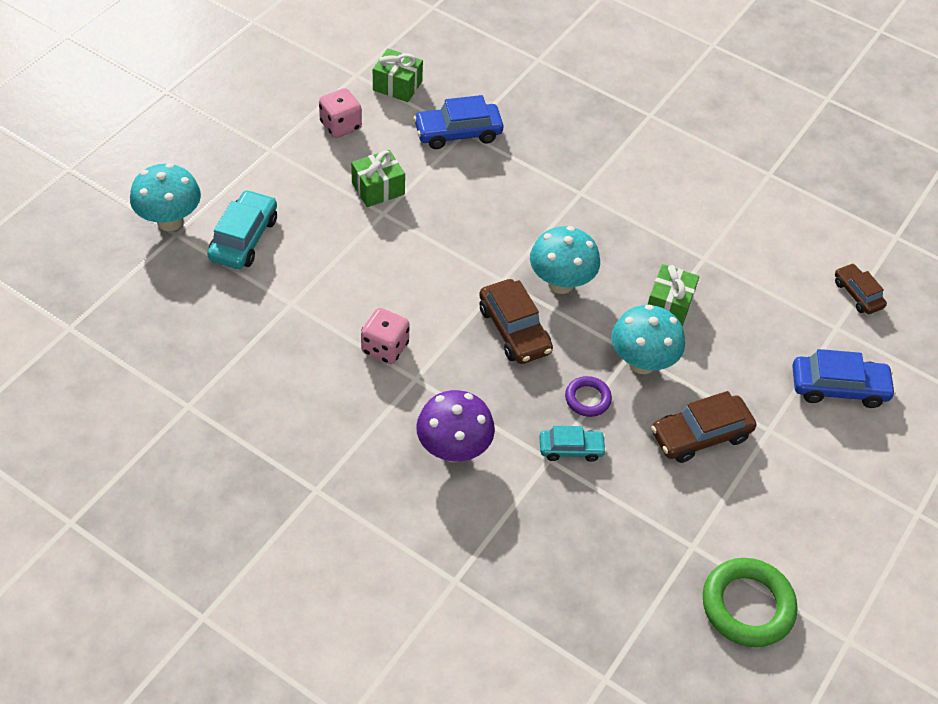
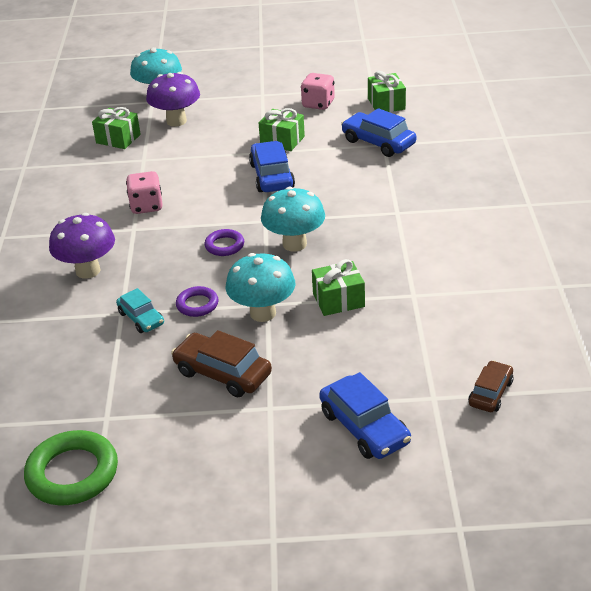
camera: 60 degrees right, 15 degrees down
(224, 301) = (118, 139): none -> green gift
(244, 238) = (176, 121): turquoise car -> purple mushroom
(433, 232) = (272, 176): none -> blue car
(514, 330) = (224, 245): brown car -> purple ring

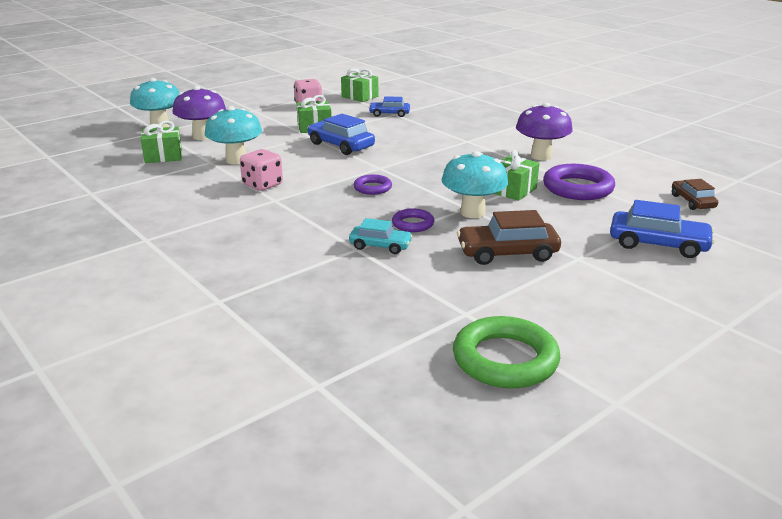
camera: 40 degrees left, 10 degrees down
(88, 271) = (277, 234): purple mushroom -> purple mushroom (541, 156)
(294, 244) = (425, 173): turquoise mushroom -> turquoise mushroom (236, 160)
(378, 142) = (389, 114): blue car -> blue car, size x0.63
(404, 324) = (578, 188): none -> purple ring

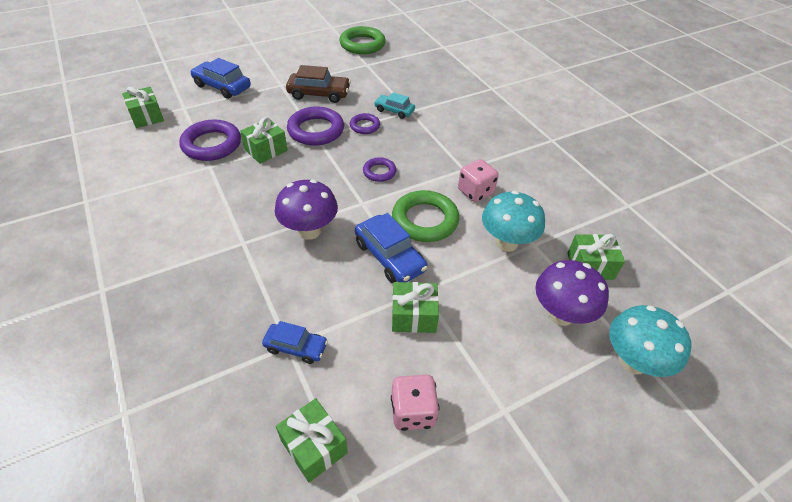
camera: 170 degrees left, 20 degrees up
(314, 164) = (425, 220): none -> green ring
(472, 213) = (316, 130): turquoise mushroom -> purple ring
(541, 156) = (193, 197): purple mushroom -> purple mushroom (309, 231)
(692, 201) = (147, 116): brown car -> green gift

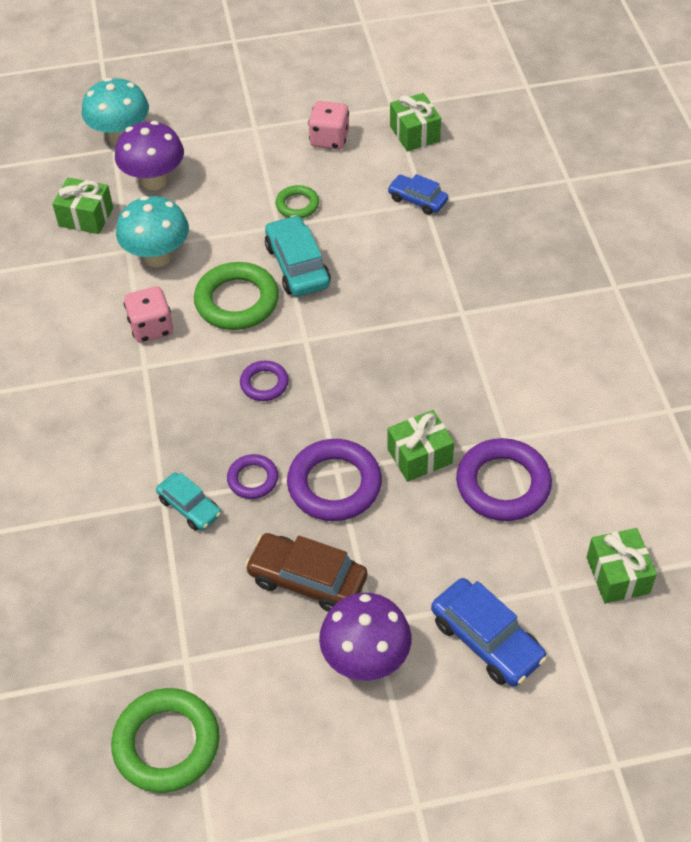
camera: 160 degrees left, 5 degrees up
(309, 231) = (381, 313): purple mushroom -> purple mushroom (365, 659)
(390, 256) = (297, 266): blue car -> turquoise car
(413, 316) = (297, 205): green gift -> green ring

